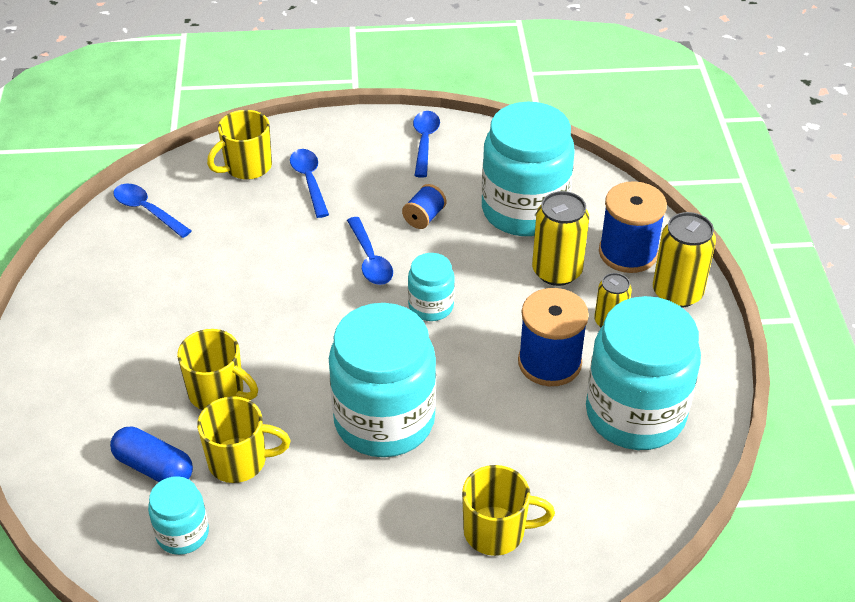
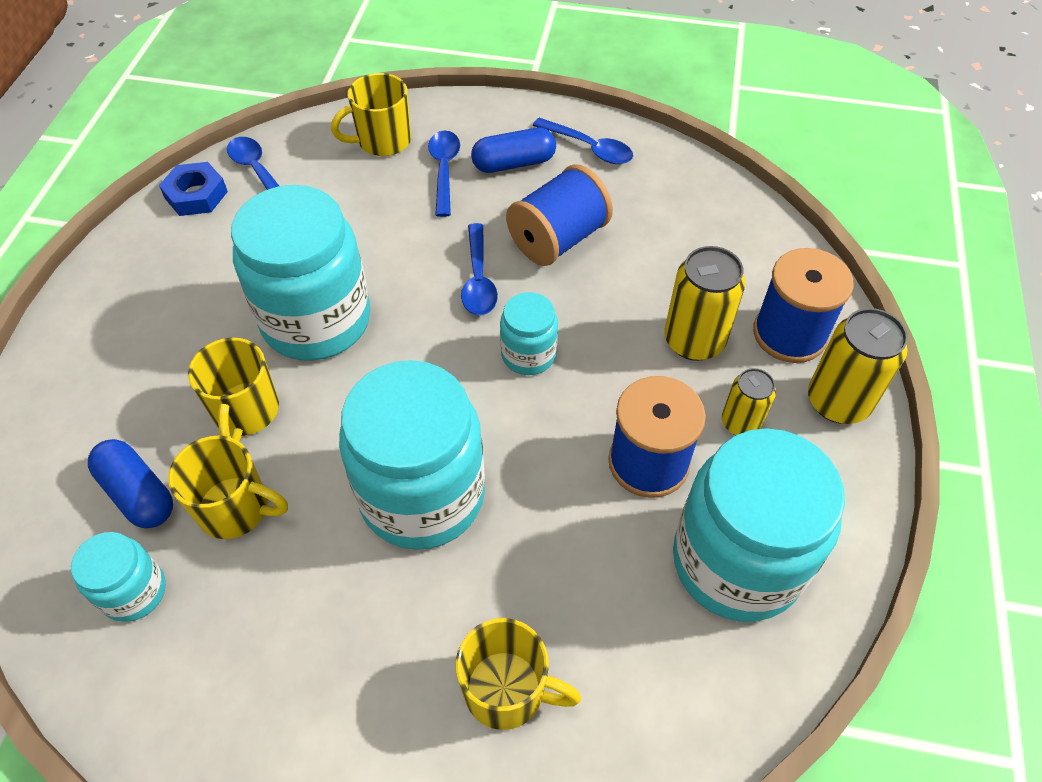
camera: 15 degrees right, 10 degrees up
(100, 238) = (196, 195): none -> blue nut
(217, 392) = (246, 412): yellow mug -> yellow mug turned 45 degrees clockwise
(366, 165) = (514, 163): none -> blue capsule
(424, 142) = (589, 148): blue spoon -> blue spoon turned 105 degrees clockwise
(424, 217) = (558, 239): blue spool -> blue spool, size x1.88
(524, 210) = (678, 253): turquoise jar -> turquoise jar (316, 320)

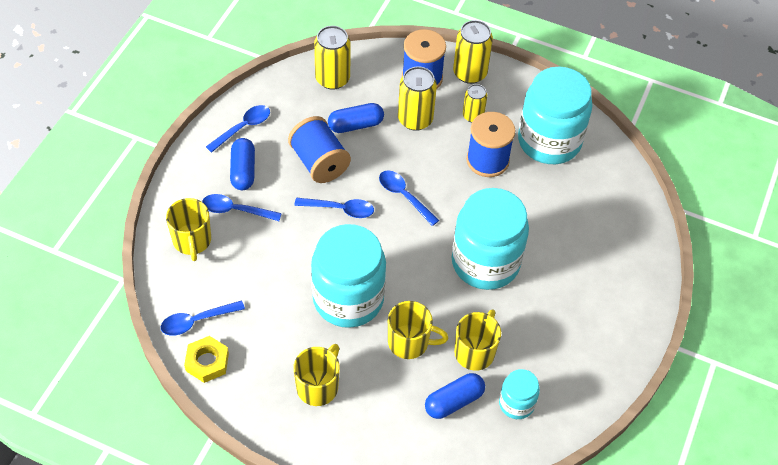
camera: 80 degrees left, 0 degrees up
(196, 195) = (207, 362): blue nut -> yellow nut
(507, 690) = (596, 245): yellow mug -> yellow mug (318, 386)
(528, 354) = (404, 196): turquoise jar -> blue spoon
(648, 267) = (355, 125): none -> blue capsule
(727, 222) = (332, 79): none -> yellow can

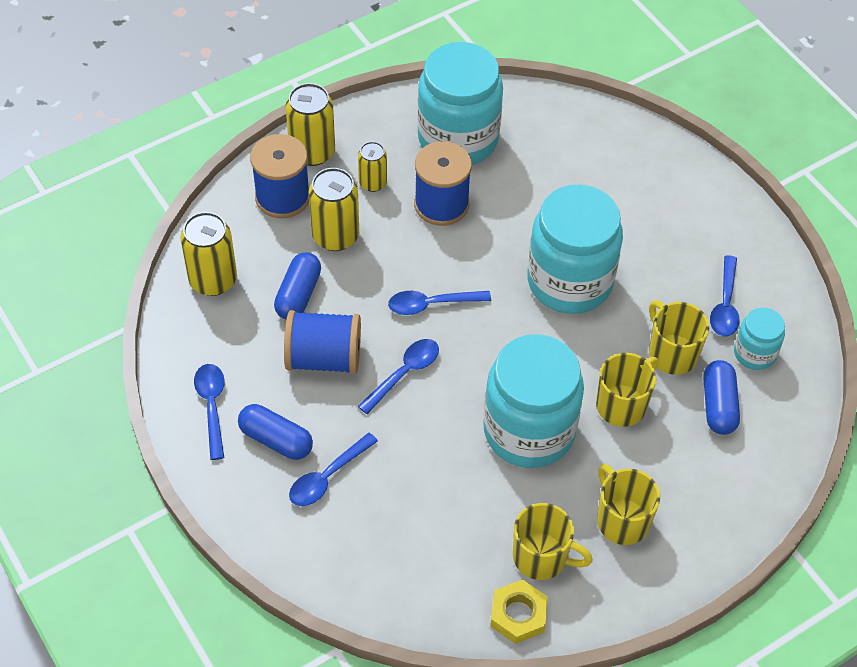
camera: 55 degrees left, 0 degrees up
(192, 241) = (338, 545): yellow mug -> yellow mug (541, 557)
(197, 321) = (455, 597): blue spoon -> blue spoon (725, 304)

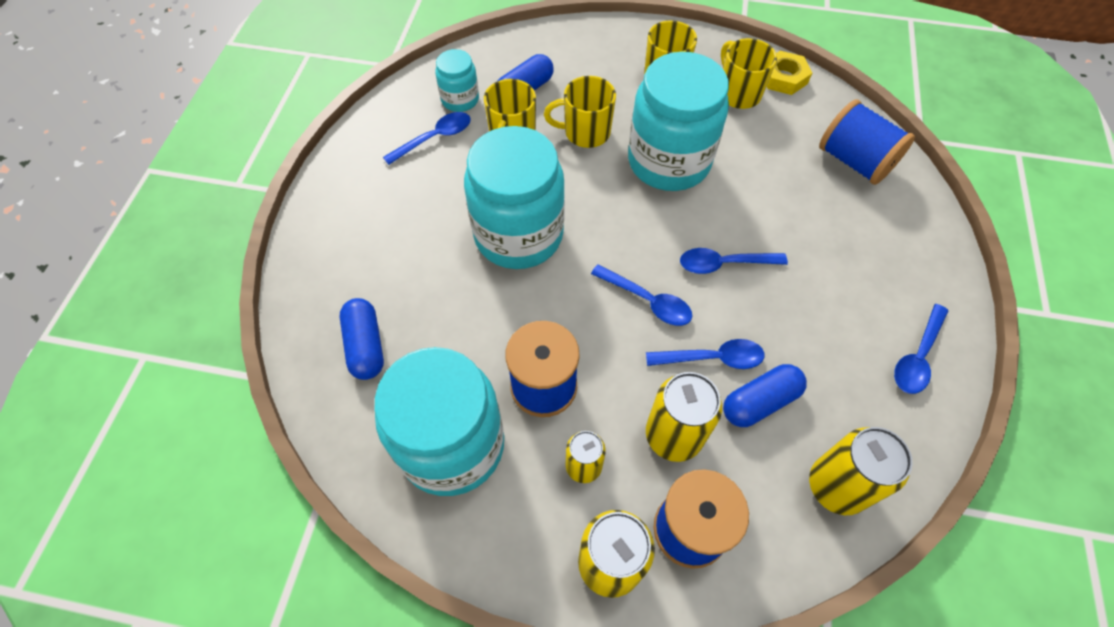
camera: 135 degrees left, 5 degrees up
(276, 440) = (876, 289): blue capsule -> blue capsule (366, 346)
(324, 358) = (782, 325): blue spool -> blue spool (854, 161)
(328, 477) = (851, 234): blue spoon -> blue spoon (712, 358)

